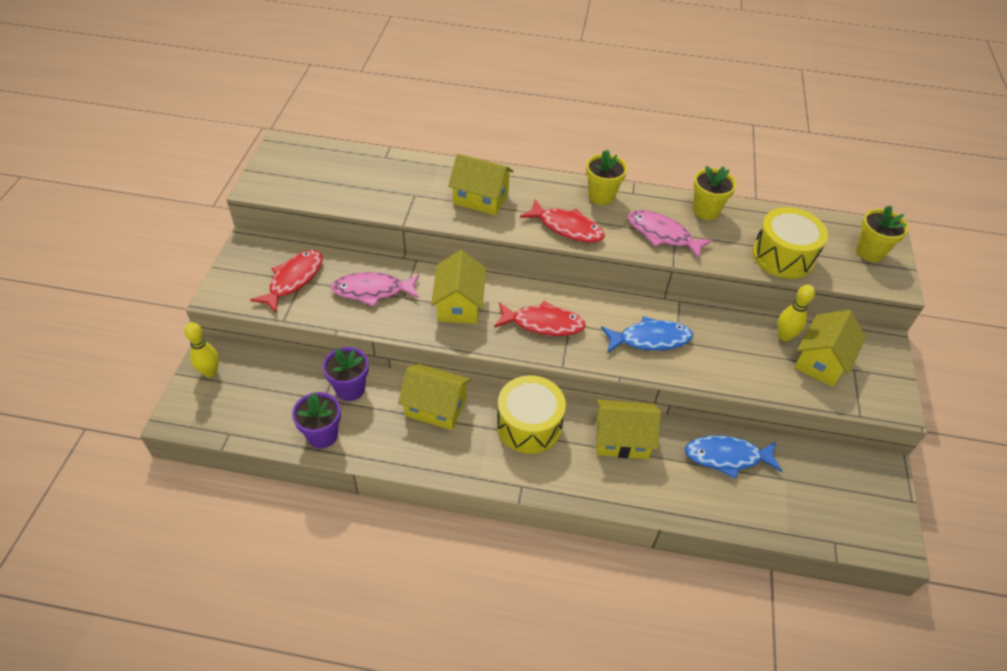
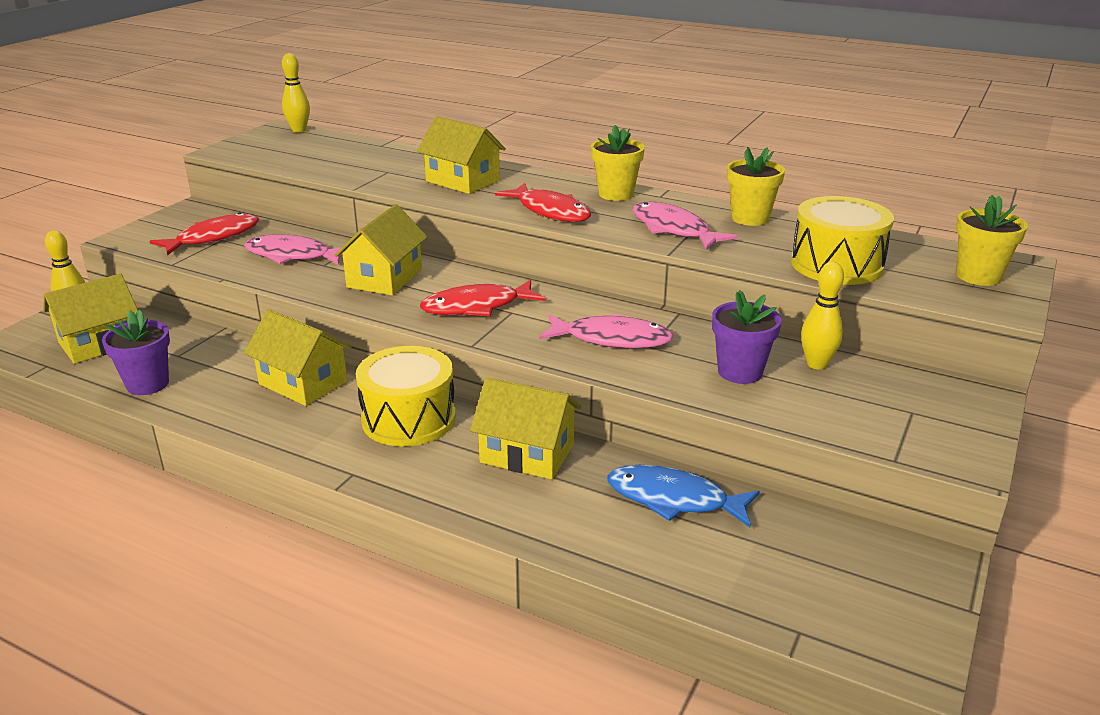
camera: 20 degrees right, 20 degrees down
(302, 145) = (299, 130): none -> yellow bowling pin
(350, 389) = (215, 352): purple flower pot -> purple flower pot (740, 372)
(543, 323) = (477, 307): red fish -> red fish turned 135 degrees clockwise
(650, 339) = (612, 339): blue fish -> pink fish
(821, 361) = (862, 395): yellow house -> yellow house (99, 343)

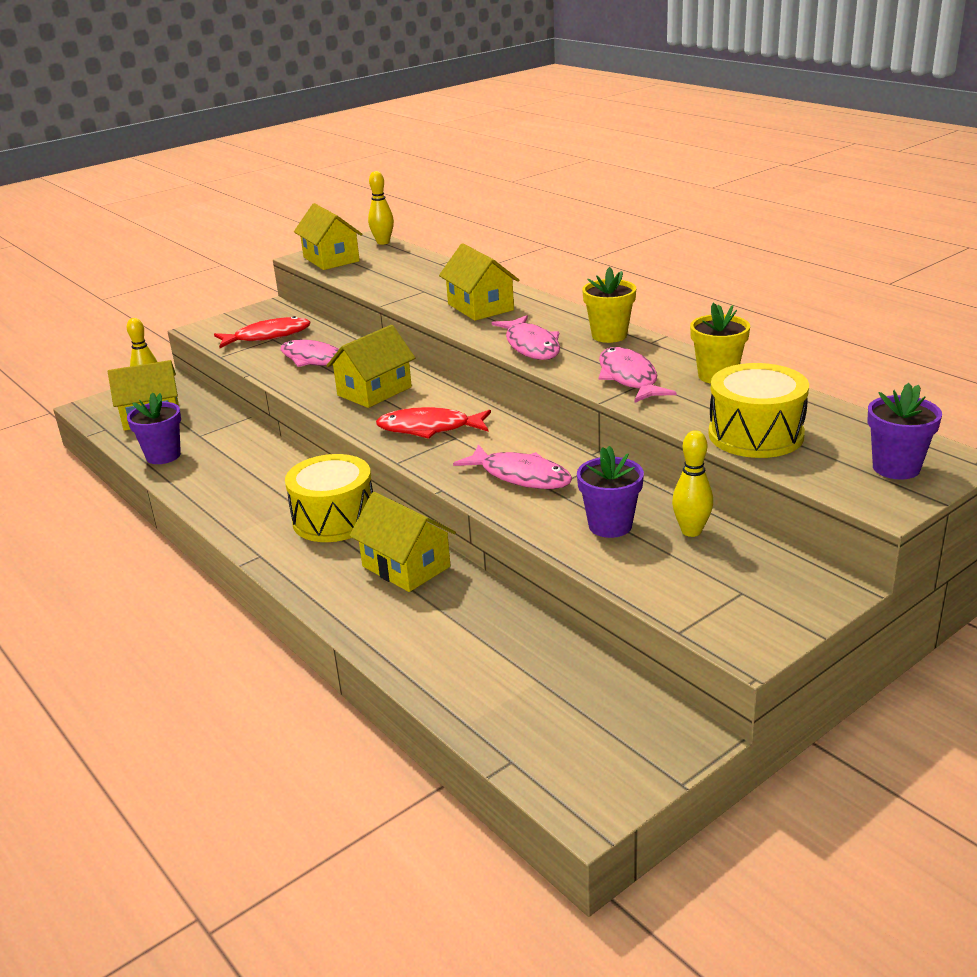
camera: 25 degrees right, 0 degrees up
(303, 383) = (275, 474): yellow house -> yellow house (331, 259)
(550, 211) = (531, 346): red fish -> pink fish
(674, 499) = (497, 630): blue fish -> none
(978, 276) = (896, 468): yellow flower pot -> purple flower pot

